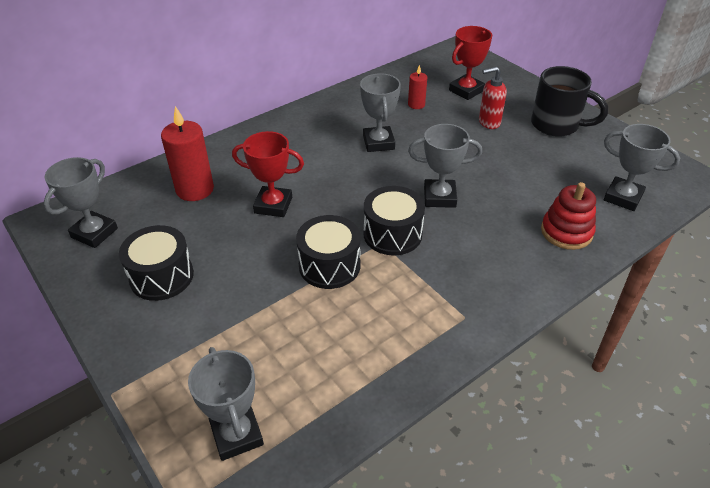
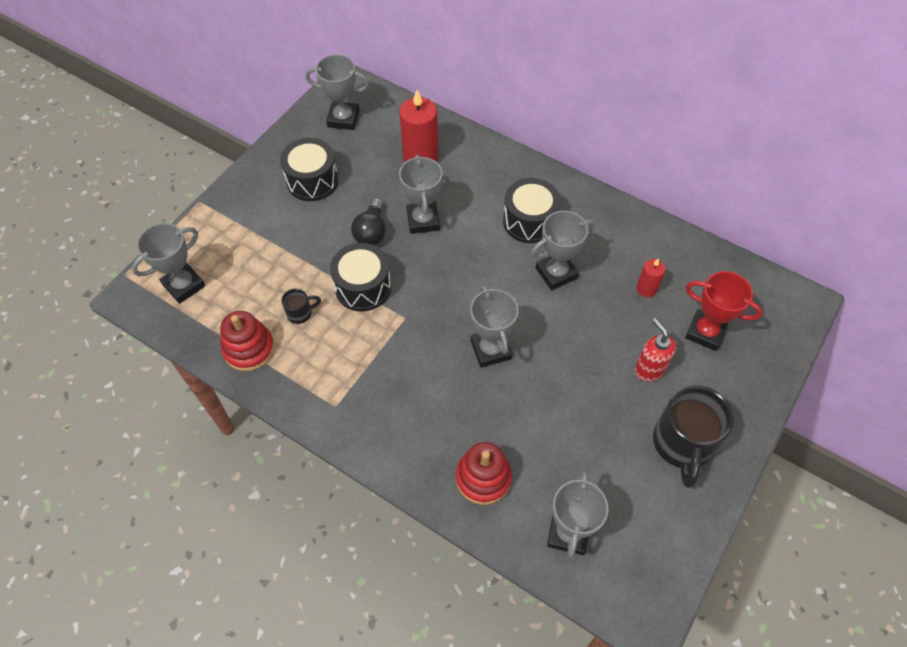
camera: 70 degrees right, 15 degrees up
(263, 244) = (371, 232): none -> black light bulb
(273, 205) = (423, 220): red trophy -> grey trophy
(337, 323) = (300, 313): none -> black mug
(365, 380) = (249, 349): none -> red stacking toy
(392, 234) = (420, 323): black drum -> black drum (529, 221)

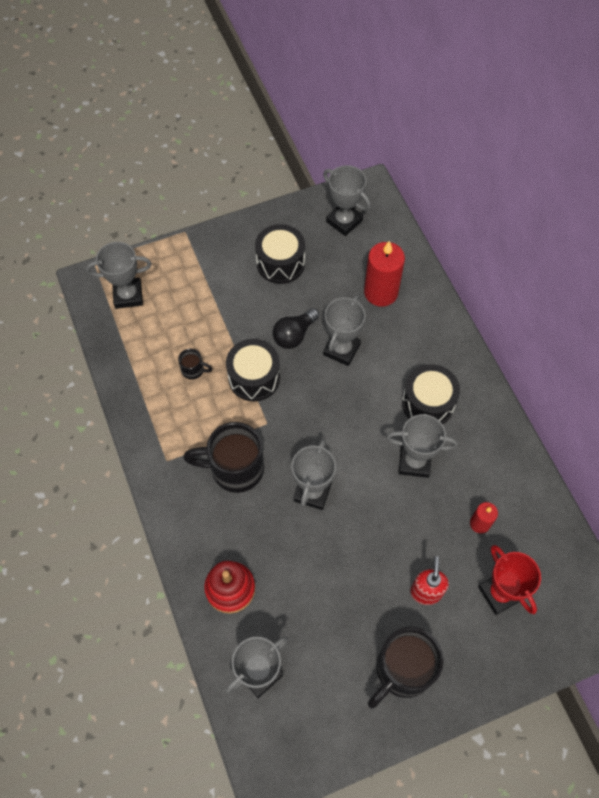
camera: 35 degrees right, 5 degrees up
(249, 349) = (138, 375): red stacking toy -> none
(406, 373) = (235, 468): none -> black mug

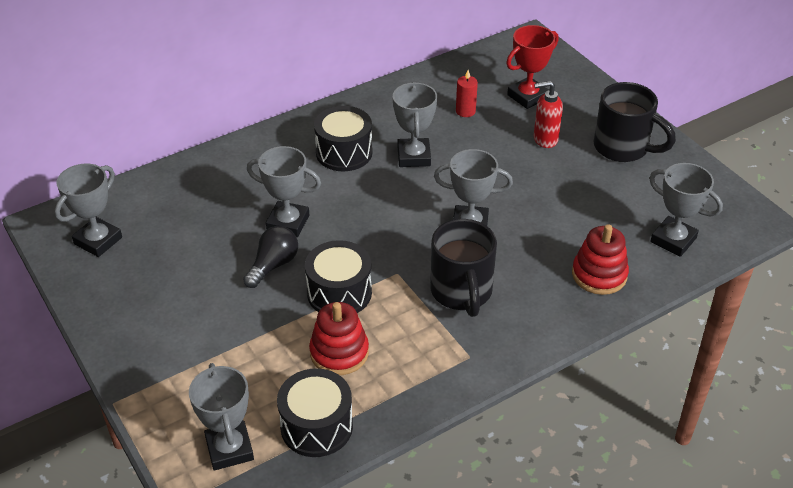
camera: 100 degrees left, 20 degrees down
(193, 370) = (339, 352): black mug -> red stacking toy
(280, 263) = (166, 292): black drum -> black drum (316, 426)
(294, 335) = (273, 265): black light bulb -> black light bulb turned 90 degrees counterclockwise
(381, 292) = (205, 199): red candle -> none

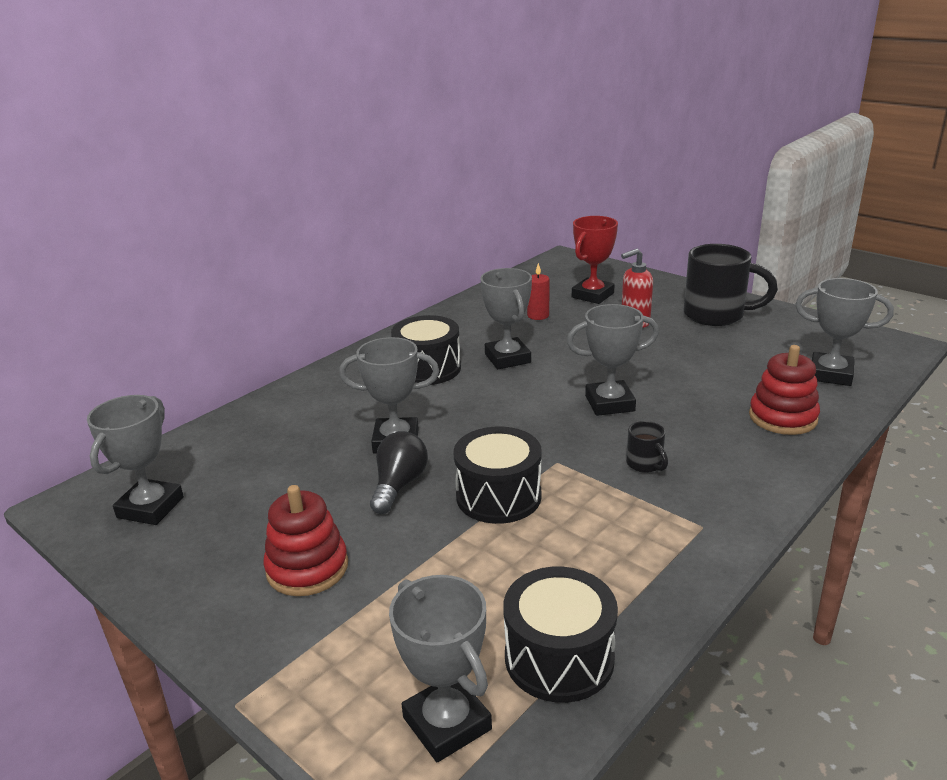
camera: 15 degrees left, 15 degrees down
(339, 352) = (537, 560): red stacking toy -> red stacking toy (307, 568)
(461, 292) = (645, 464): black mug -> black mug, size x0.45

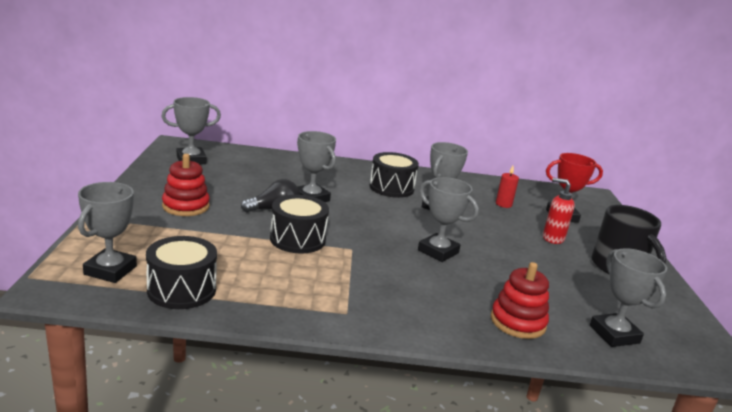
camera: 45 degrees right, 5 degrees down
(645, 464) = (387, 278): black mug -> none

